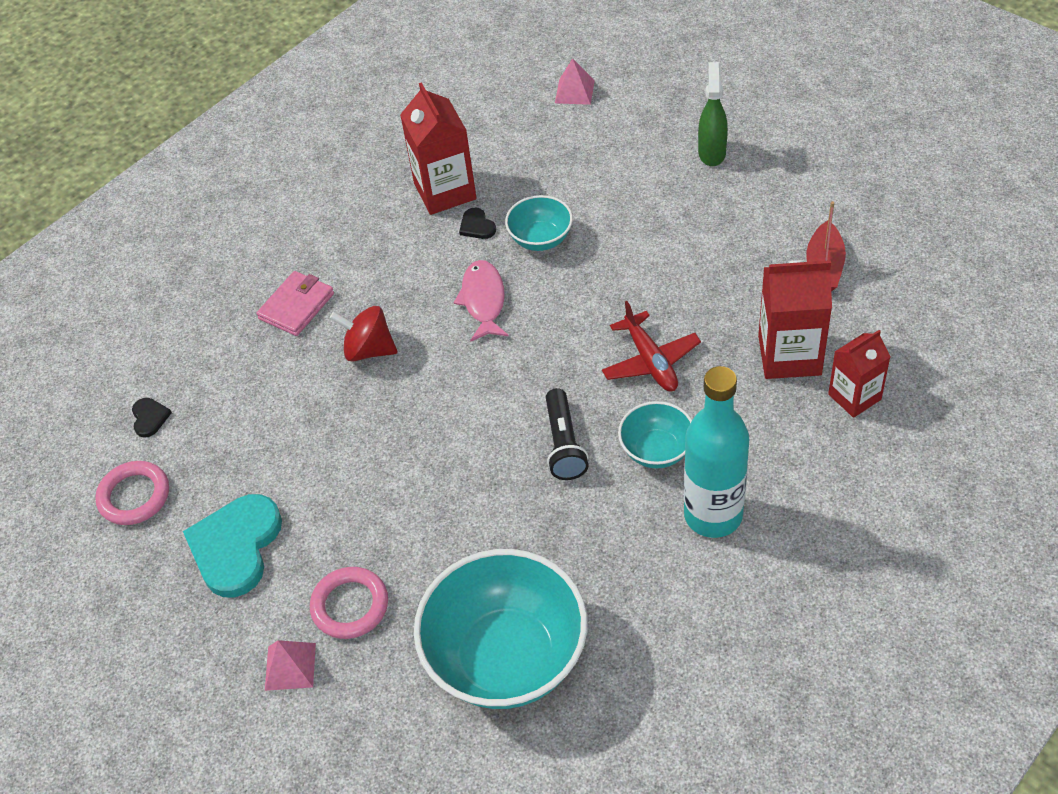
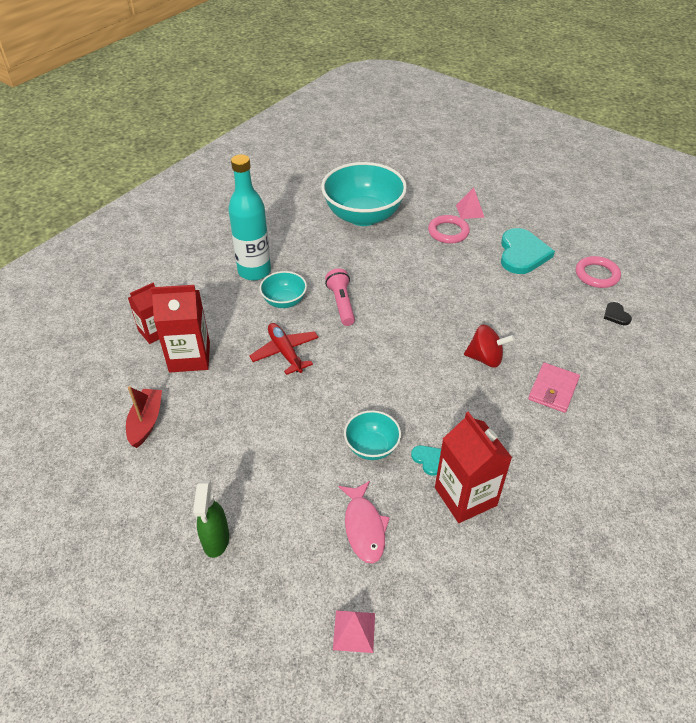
camera: 170 degrees right, 5 degrees down
(477, 226) = (428, 460): black heart -> turquoise heart
(483, 300) = (409, 394): pink fish -> pink fish (364, 527)
(564, 444) = (341, 304): black flashlight -> pink flashlight

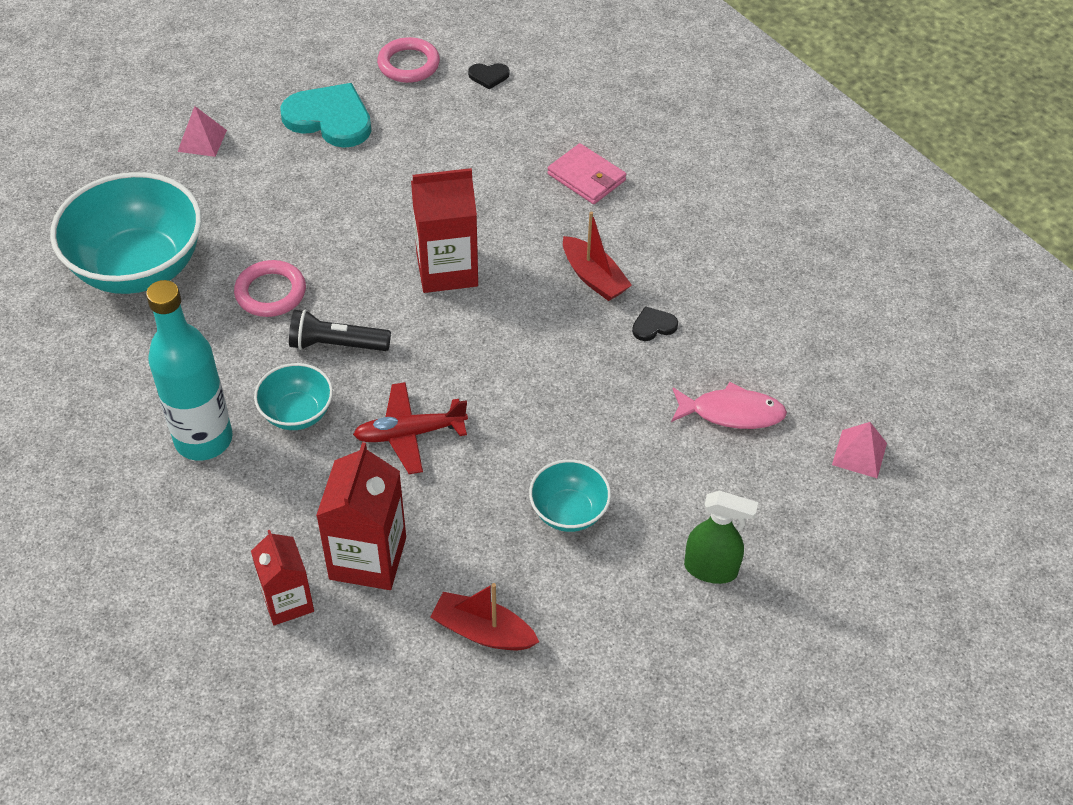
camera: 75 degrees left, 5 degrees up
(341, 304) = (337, 344): pink flashlight -> black flashlight
(371, 447) = (616, 376): turquoise bowl -> turquoise bowl (569, 512)
(428, 460) = (653, 326): turquoise heart -> black heart
(448, 232) = (238, 179): pink ring -> pink ring (270, 292)
(457, 415) = (594, 277): none -> red boat
(465, 496) = (715, 307): red carton -> red carton (447, 269)
(485, 358) = (511, 221): red spinning top -> none

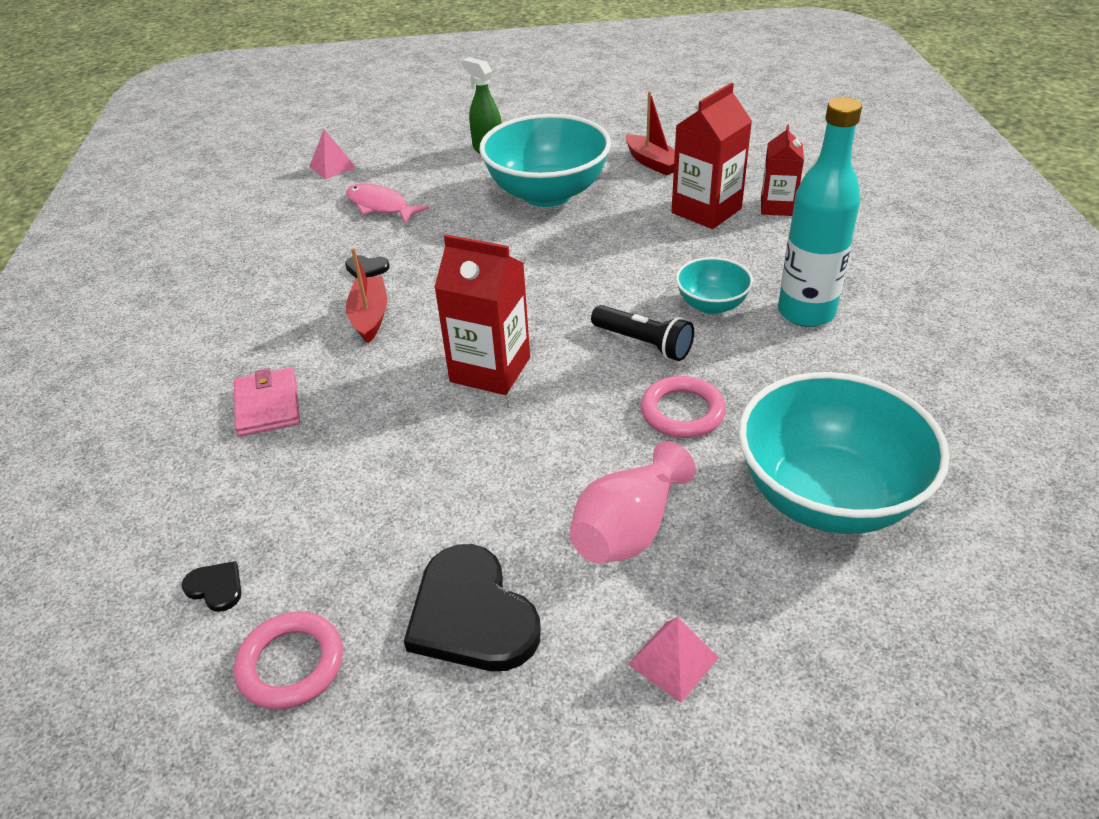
camera: 145 degrees left, 10 degrees down
(265, 196) = (628, 529): none -> pink vase
(330, 118) = (471, 615): turquoise heart -> black heart
(409, 433) = (625, 264): red plane -> none
(569, 512) = (547, 194): turquoise bowl -> turquoise bowl, size x2.02

